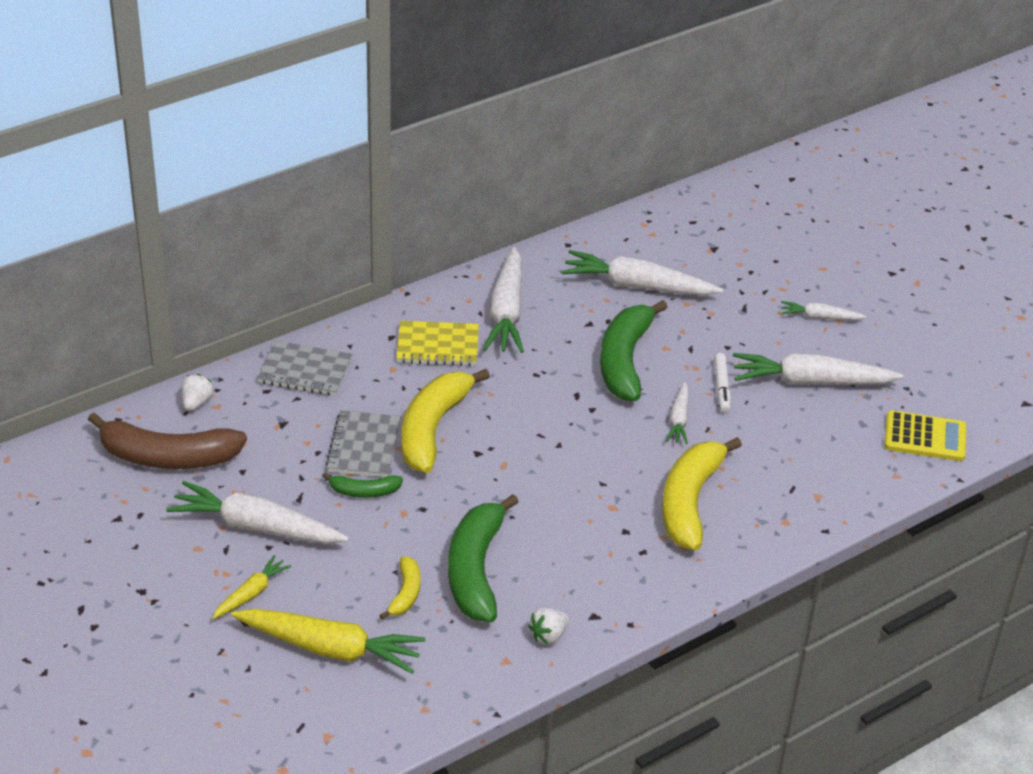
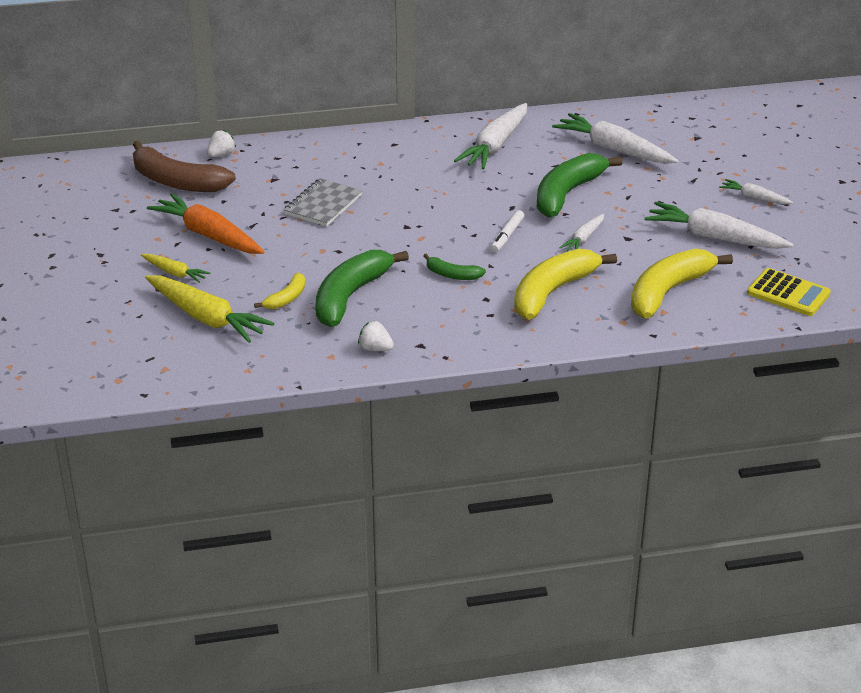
camera: 25 degrees right, 5 degrees down
(251, 594) = (175, 273): yellow carrot -> yellow carrot turned 60 degrees clockwise
(257, 527) = (209, 235): white carrot -> orange carrot
(305, 371) = (314, 152): grey notebook -> none
(364, 491) = (302, 231): green banana -> green banana (452, 275)
(432, 429) = (383, 205): yellow banana -> yellow banana (668, 291)
(437, 346) = (425, 156): yellow notebook -> none
(548, 635) = (375, 349): white strawberry -> white strawberry turned 45 degrees clockwise
(721, 387) = (635, 226): white marker -> white marker (507, 236)

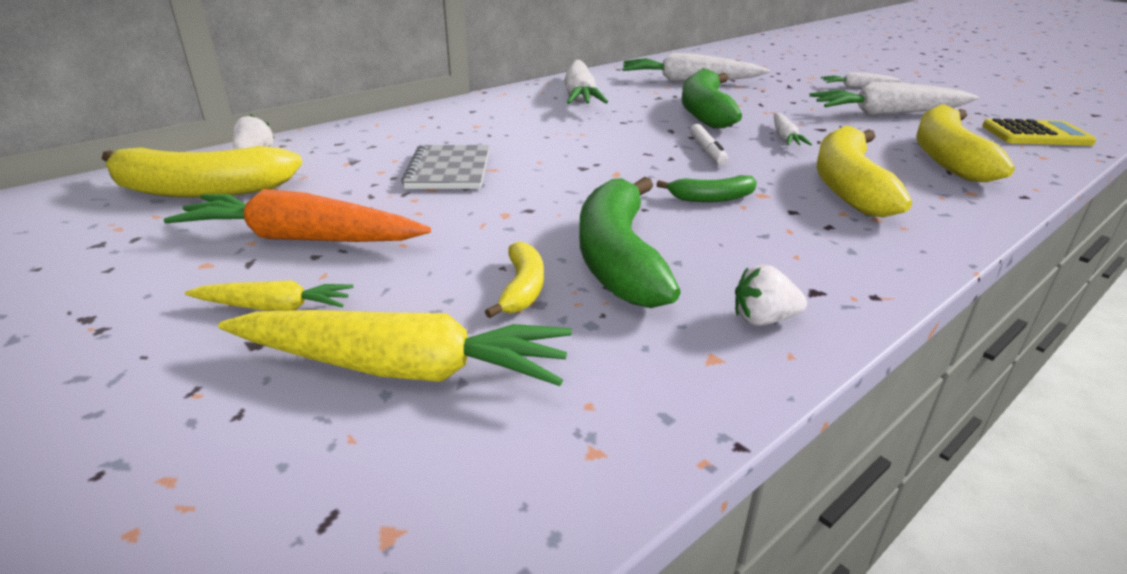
camera: 30 degrees left, 5 degrees down
(177, 181) = (201, 190): brown banana -> yellow banana

